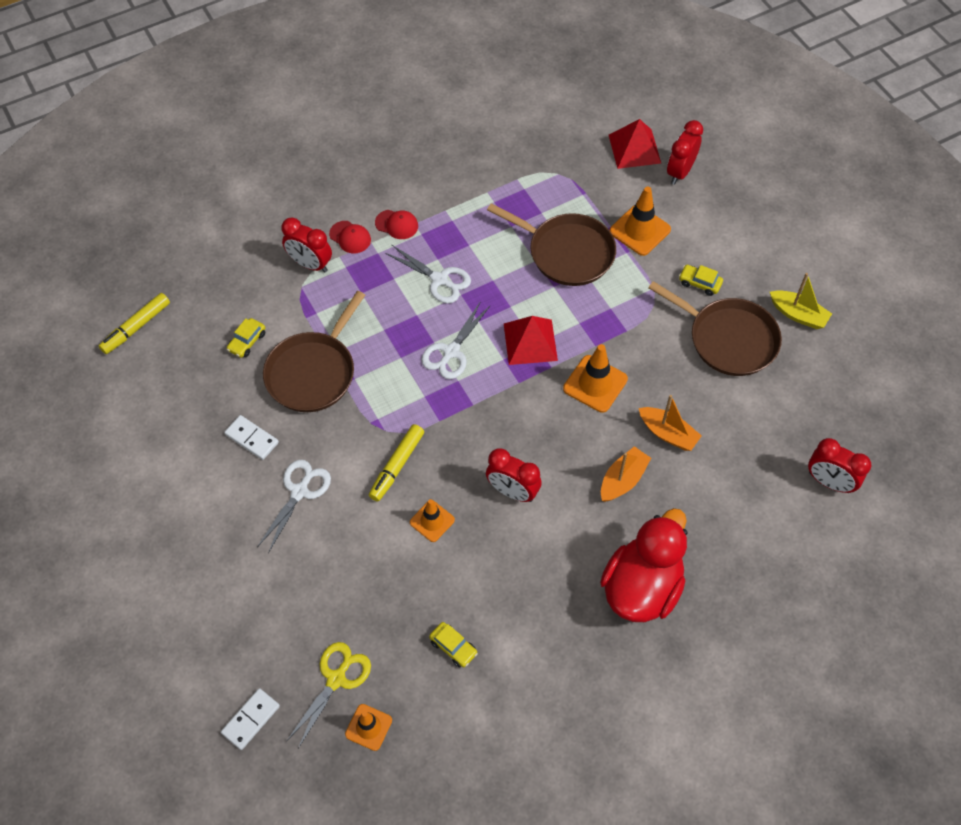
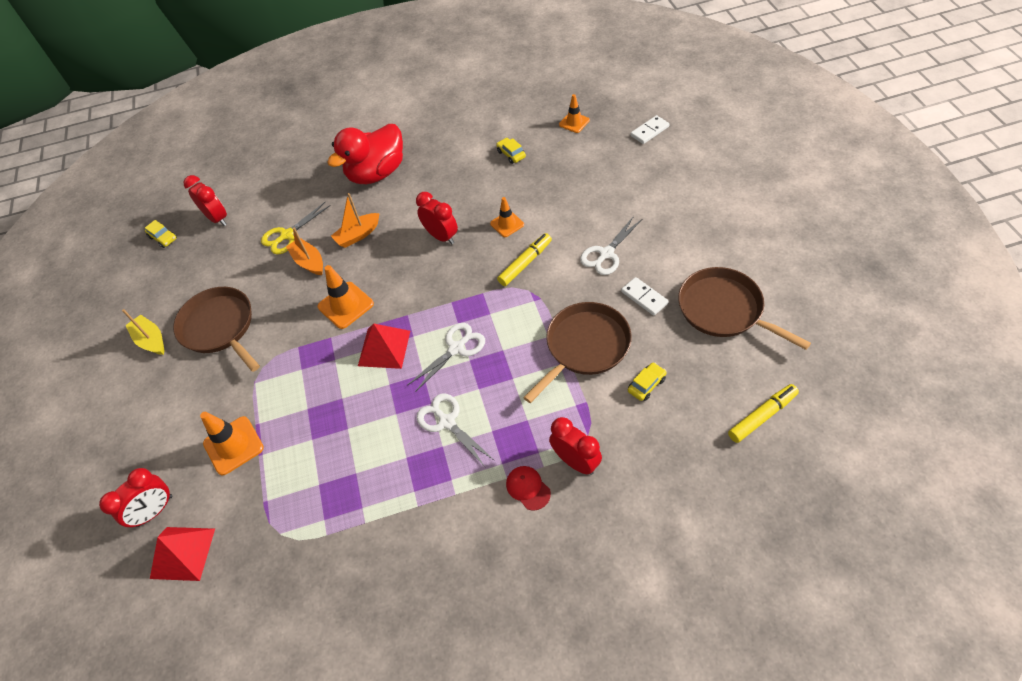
camera: 160 degrees left, 5 degrees down
(336, 679) = (591, 145): yellow scissors -> yellow scissors (287, 235)
(397, 224) = (474, 496): red cap -> none
(566, 252) = (314, 432): brown pan -> brown pan (724, 310)
(699, 283) = (212, 381): yellow car -> yellow car (163, 238)

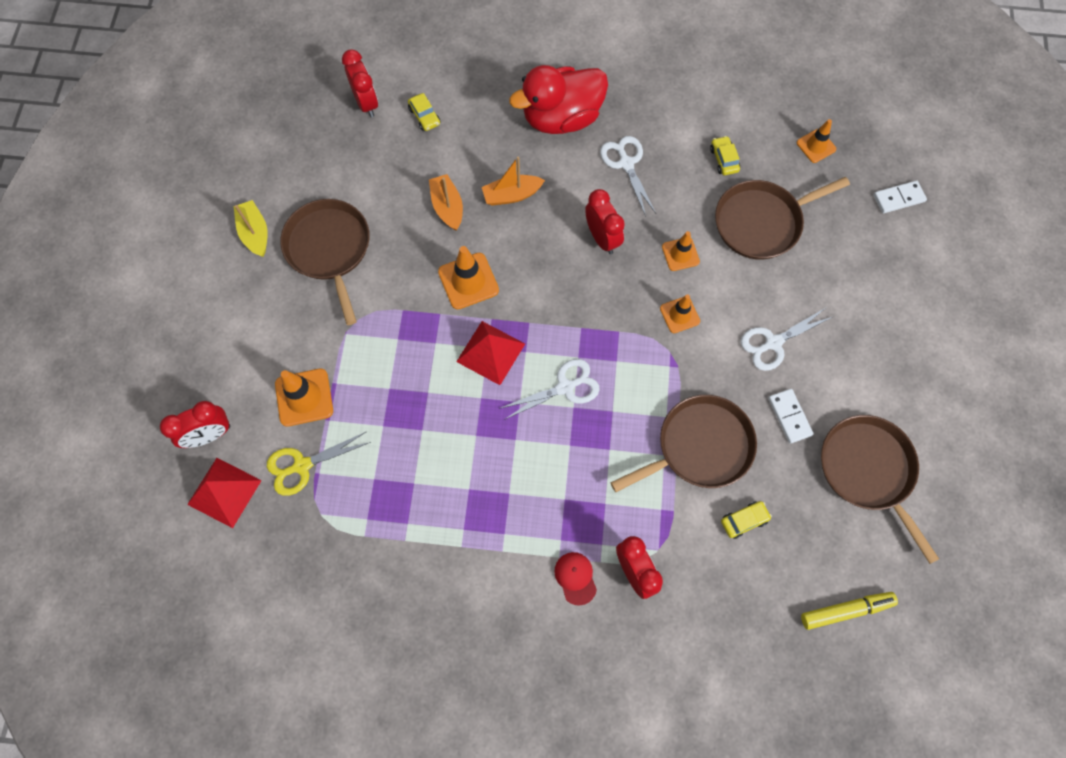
camera: 15 degrees right, 15 degrees up
(163, 238) = (301, 104): yellow car -> yellow car (424, 116)
(287, 235) = (435, 160): yellow scissors -> yellow scissors (302, 466)
(447, 422) = (523, 468): white scissors -> white scissors (626, 163)
(525, 263) = (679, 315): yellow marker -> orange traffic cone
(558, 181) = (761, 222): none -> brown pan

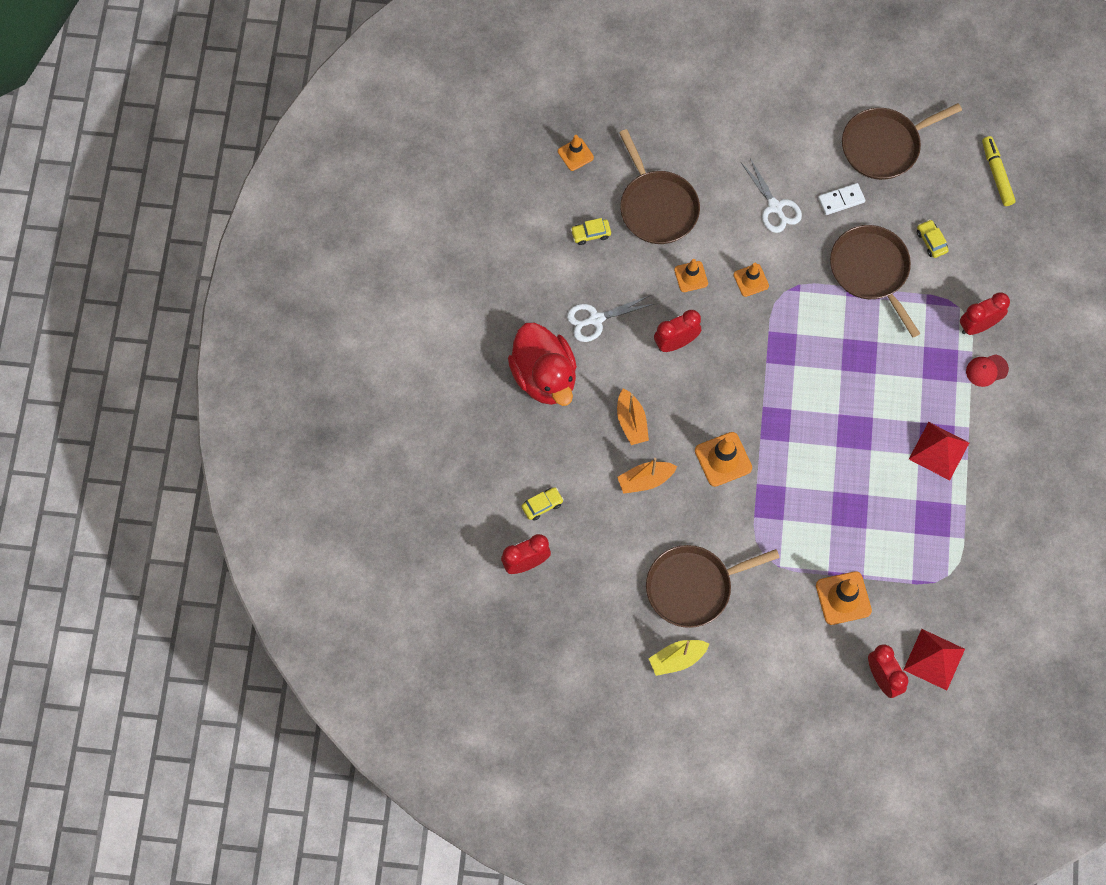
camera: 90 degrees left, 0 degrees up
(302, 466) = (906, 594): yellow scissors -> none
(491, 352) = (793, 438): red pyramid -> red pyramid (939, 450)
(565, 387) = (823, 376): white scissors -> none
(898, 198) = (630, 92): white domino -> none

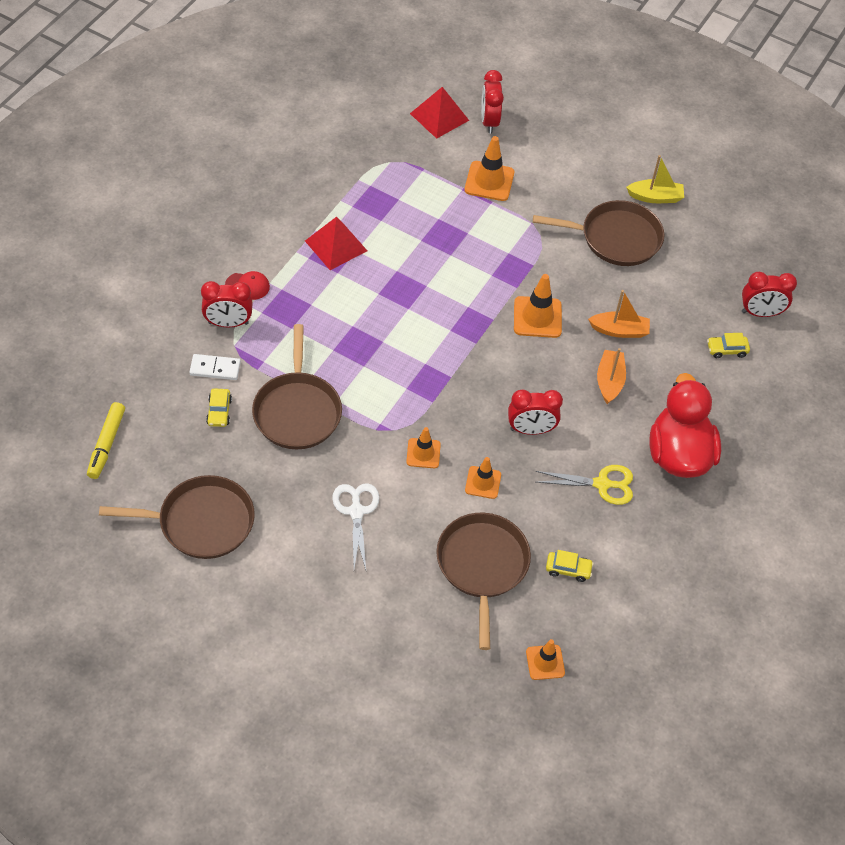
camera: 160 degrees left, 15 degrees down
(596, 319) = (602, 484): white scissors -> yellow scissors
(841, 200) = (283, 489): white domino -> white domino (215, 369)

